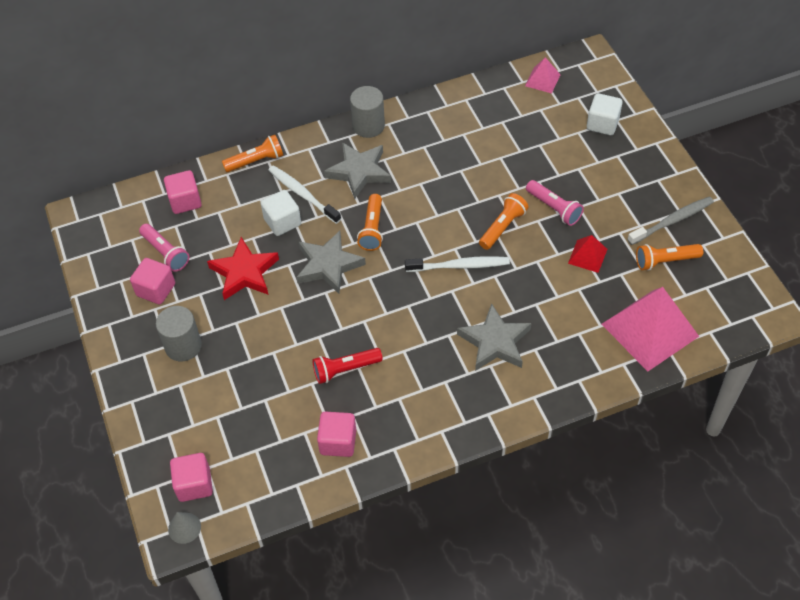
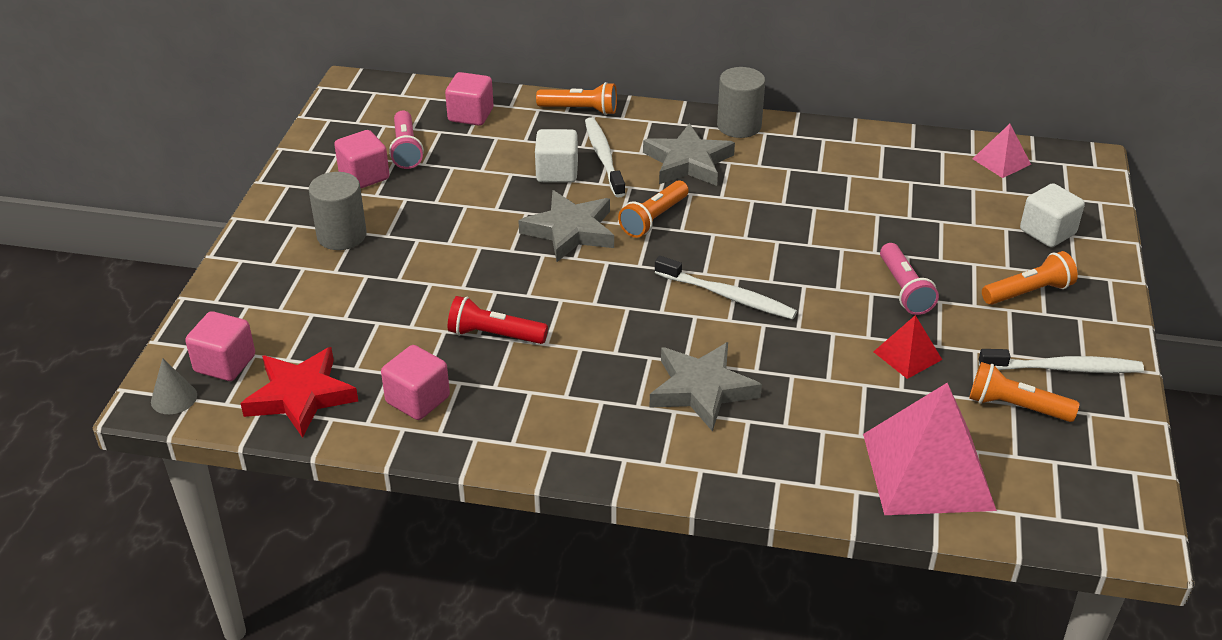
camera: 30 degrees right, 15 degrees down
(244, 273) = (471, 200): red star -> red star (300, 396)
(503, 227) = (818, 281): orange flashlight -> orange flashlight (1028, 292)
(672, 221) = (1063, 368): grey toothbrush -> white toothbrush

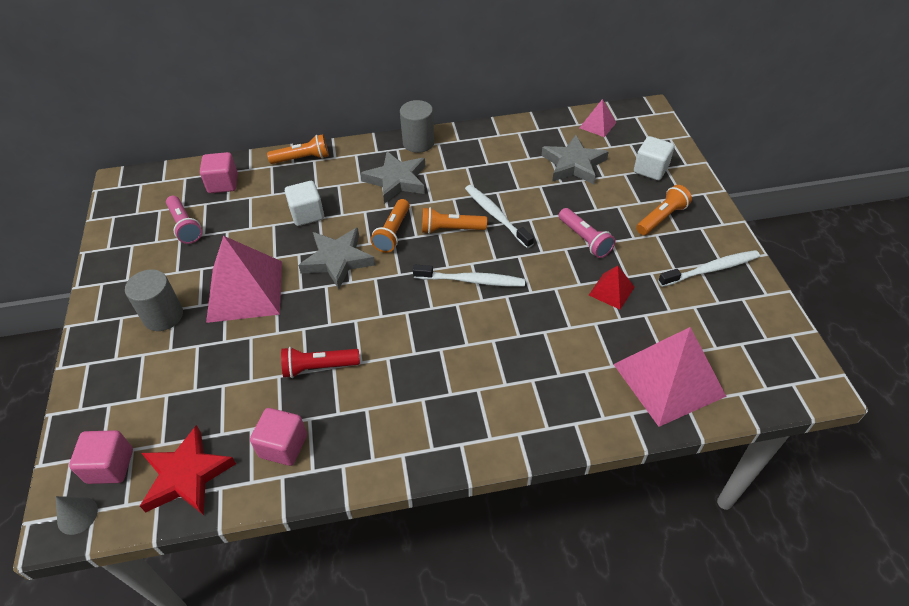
camera: 20 degrees left, 10 degrees up
(364, 176) = (161, 258): pink cube -> none
(445, 234) = (245, 290): none -> pink pyramid
(603, 157) = (335, 192): white toothbrush -> white toothbrush (496, 216)
(702, 390) = (489, 365): grey star -> grey star (573, 164)
(1015, 406) = (697, 308): orange flashlight -> orange flashlight (451, 229)

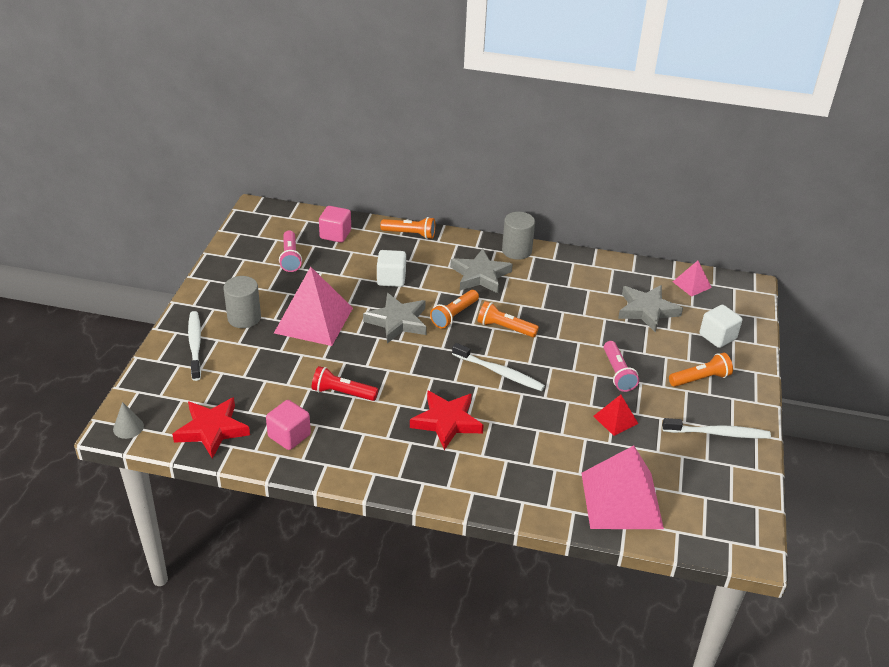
camera: 20 degrees right, 10 degrees down
(110, 466) = (163, 405): pink cube -> none
(448, 359) = (447, 422): none -> red star
(496, 216) = (550, 330): white toothbrush -> white toothbrush (195, 345)

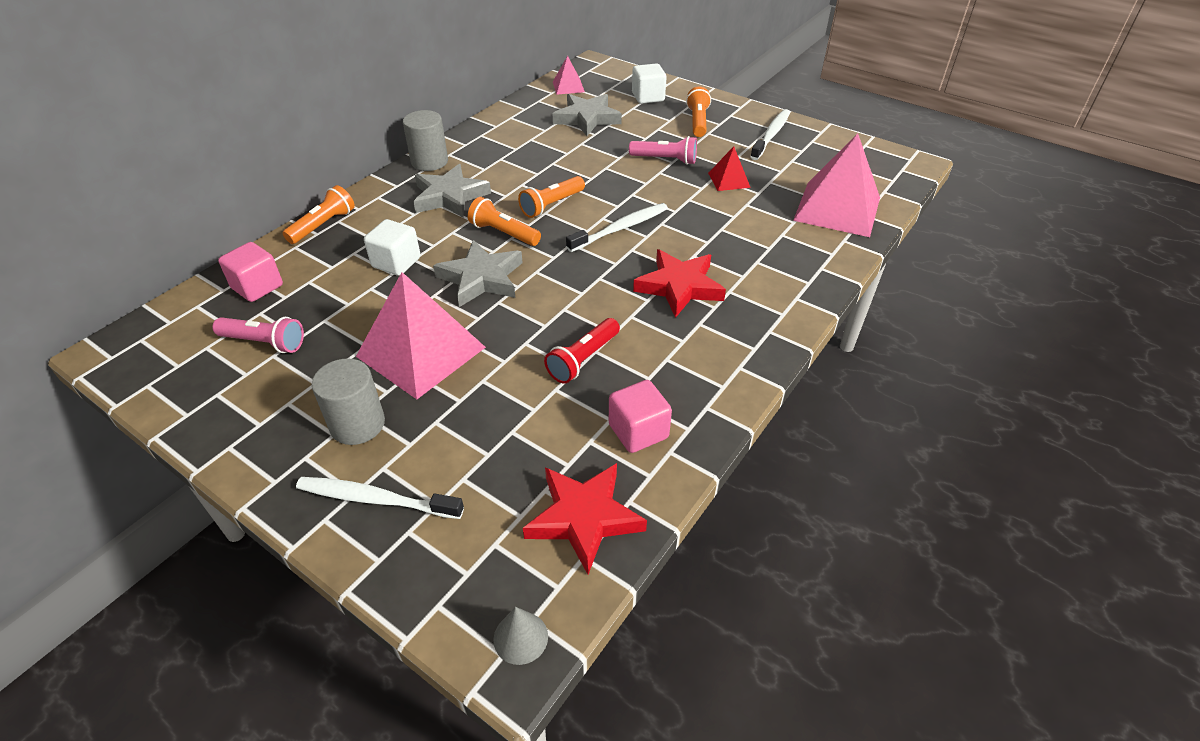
camera: 65 degrees left, 5 degrees up
(454, 315) = (503, 233): orange flashlight -> orange flashlight turned 150 degrees clockwise

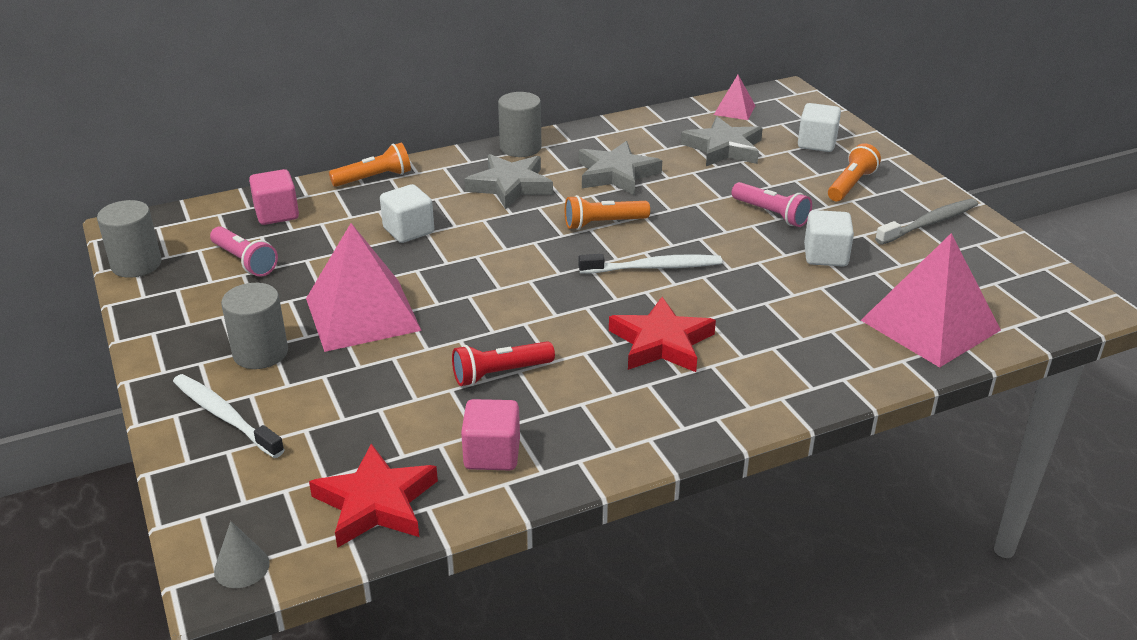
camera: 30 degrees right, 10 degrees down
(150, 385) = (136, 264): none -> grey cylinder
(481, 278) = (472, 269): grey star -> grey star (616, 174)
(503, 233) = (531, 235): orange flashlight -> none
(729, 180) = (825, 256): red pyramid -> white cube
(771, 135) = (929, 223): white toothbrush -> grey toothbrush

